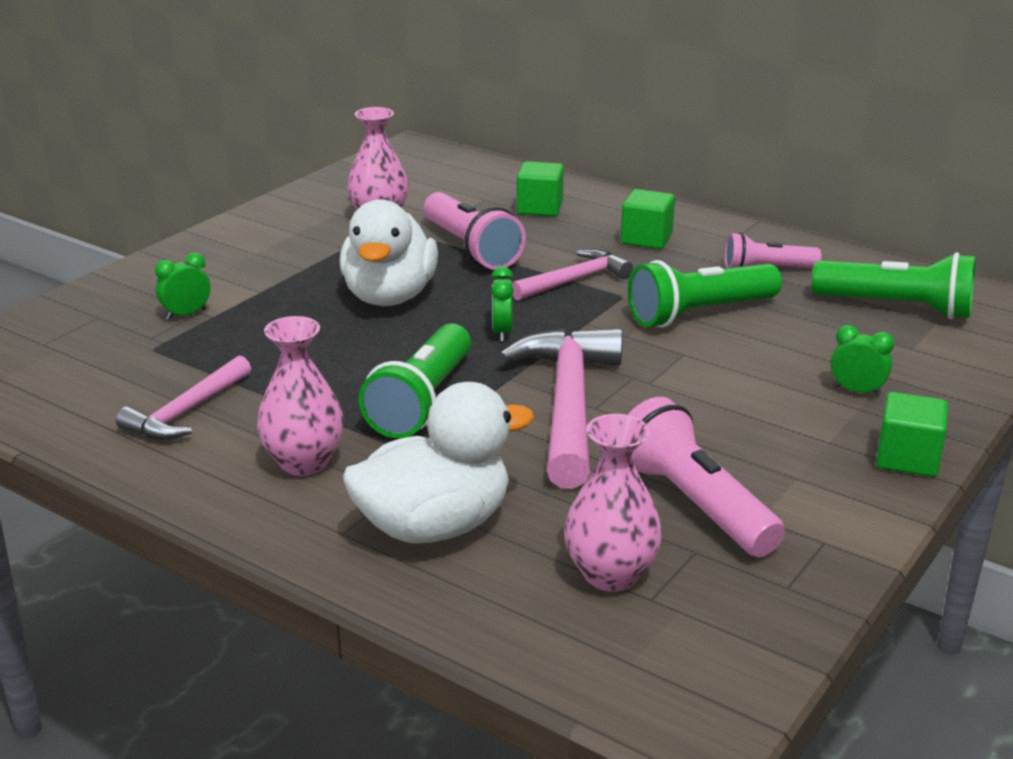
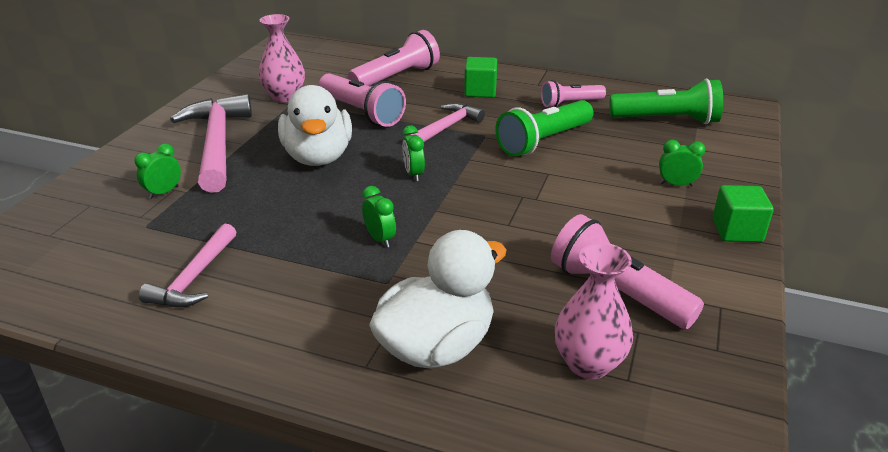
camera: 15 degrees left, 5 degrees up
(304, 462) = (309, 307): pink vase -> none
(422, 401) = (380, 239): green flashlight -> green clock
(540, 208) = (397, 77): green cube -> pink flashlight
(568, 405) = (488, 225): pink hammer -> pink hammer (217, 143)

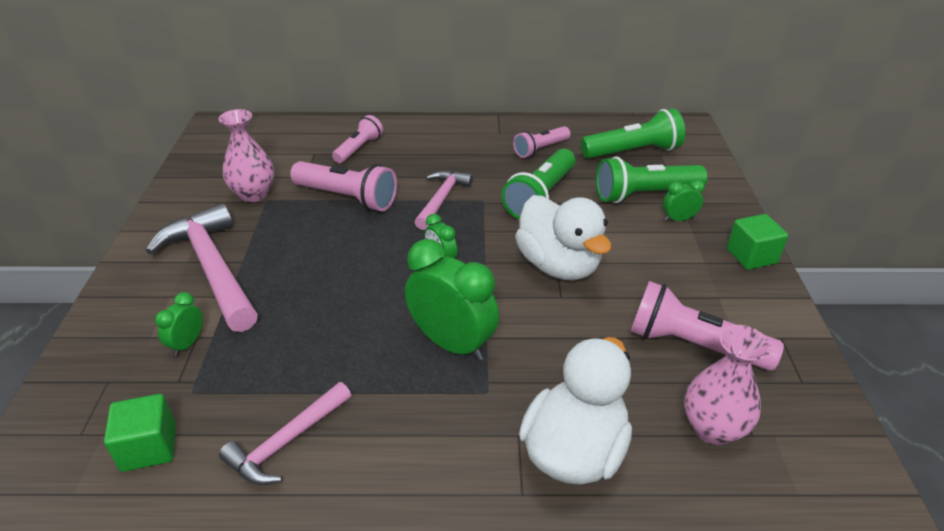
camera: 20 degrees left, 5 degrees up
(194, 278) = (286, 442): pink hammer -> pink hammer turned 45 degrees clockwise
(318, 157) = (333, 261): white duck -> white duck (558, 265)
(380, 239) = (452, 344): green clock -> green clock, size x2.06
(397, 77) = (358, 149): pink flashlight -> pink flashlight, size x0.63
(480, 91) = (450, 150): green cube -> green cube (149, 447)
(654, 158) = (644, 195): none -> green flashlight

